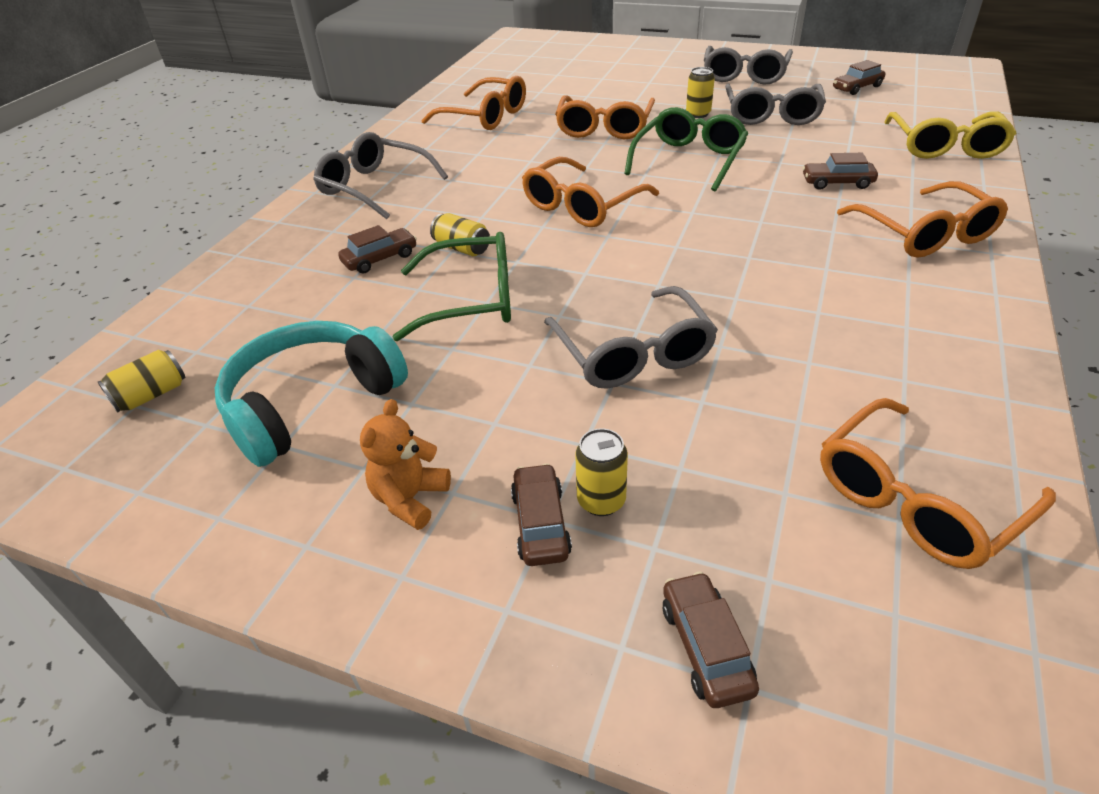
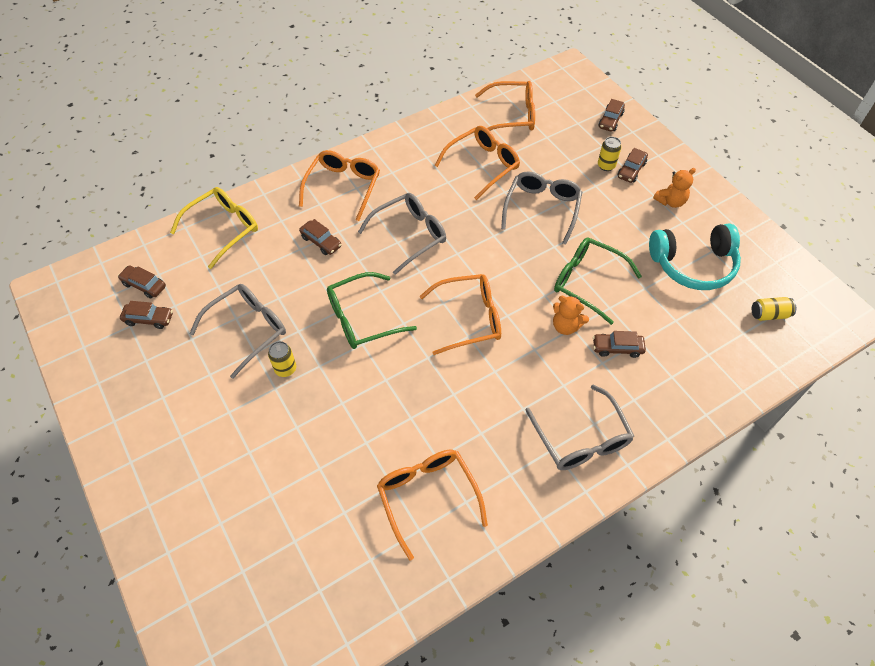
camera: 145 degrees left, 15 degrees up
(462, 248) = (566, 326): yellow can -> orange teddy bear
(604, 128) = (364, 400): orange glasses -> orange glasses (483, 165)
(744, 75) = (176, 400): grey glasses -> grey glasses (410, 235)
(908, 96) = (144, 285): none -> brown car

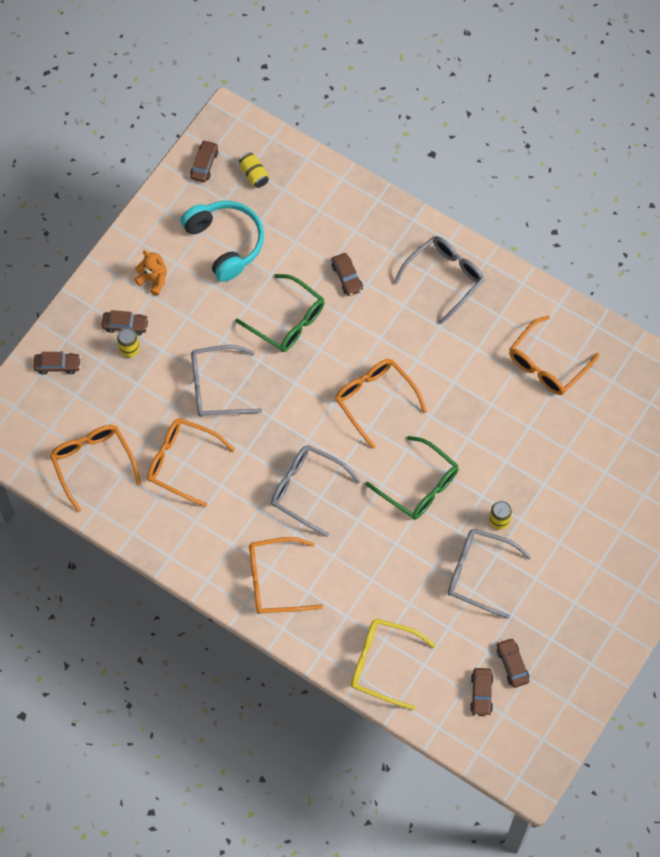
camera: 115 degrees left, 10 degrees up
(321, 242) = (354, 565): brown car -> brown car (204, 164)
(566, 326) = (344, 322): orange teddy bear -> none
(587, 282) = (287, 321): green glasses -> green glasses turned 60 degrees counterclockwise

